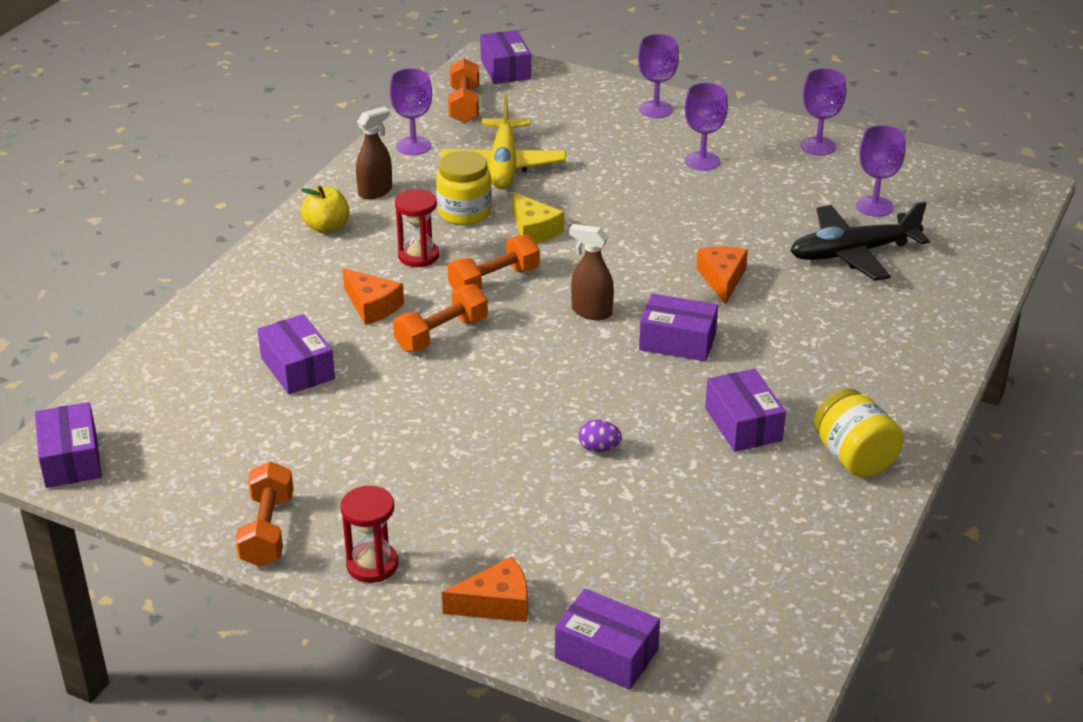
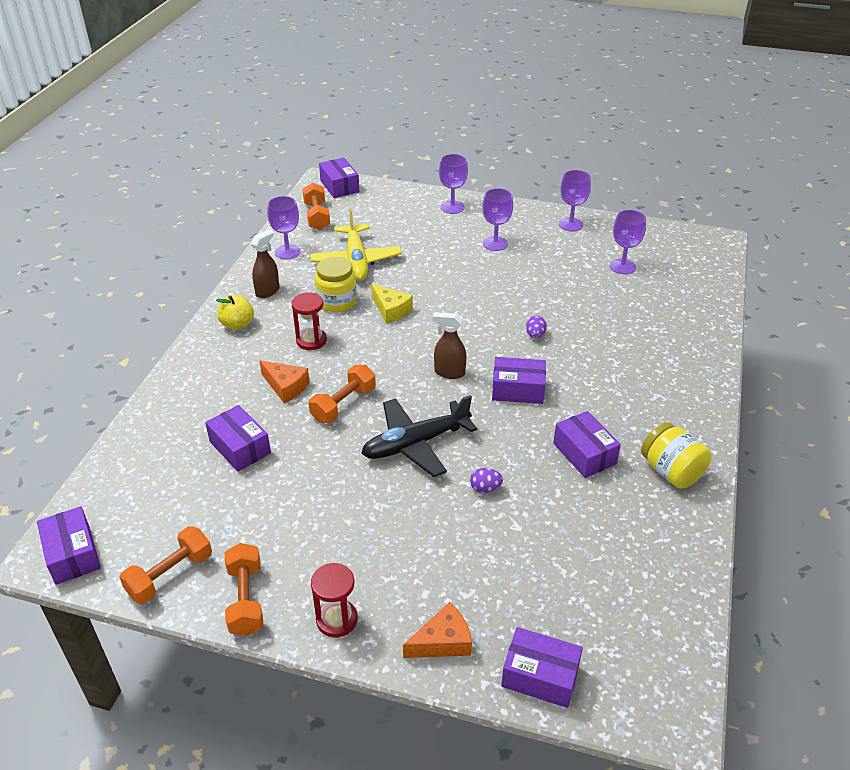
camera: 10 degrees left, 5 degrees up
(494, 281) = (372, 355): orange dumbbell -> orange dumbbell (170, 575)
(722, 279) = (535, 335): orange cheese -> purple egg
(852, 253) = (619, 304): black plane -> black plane (415, 443)

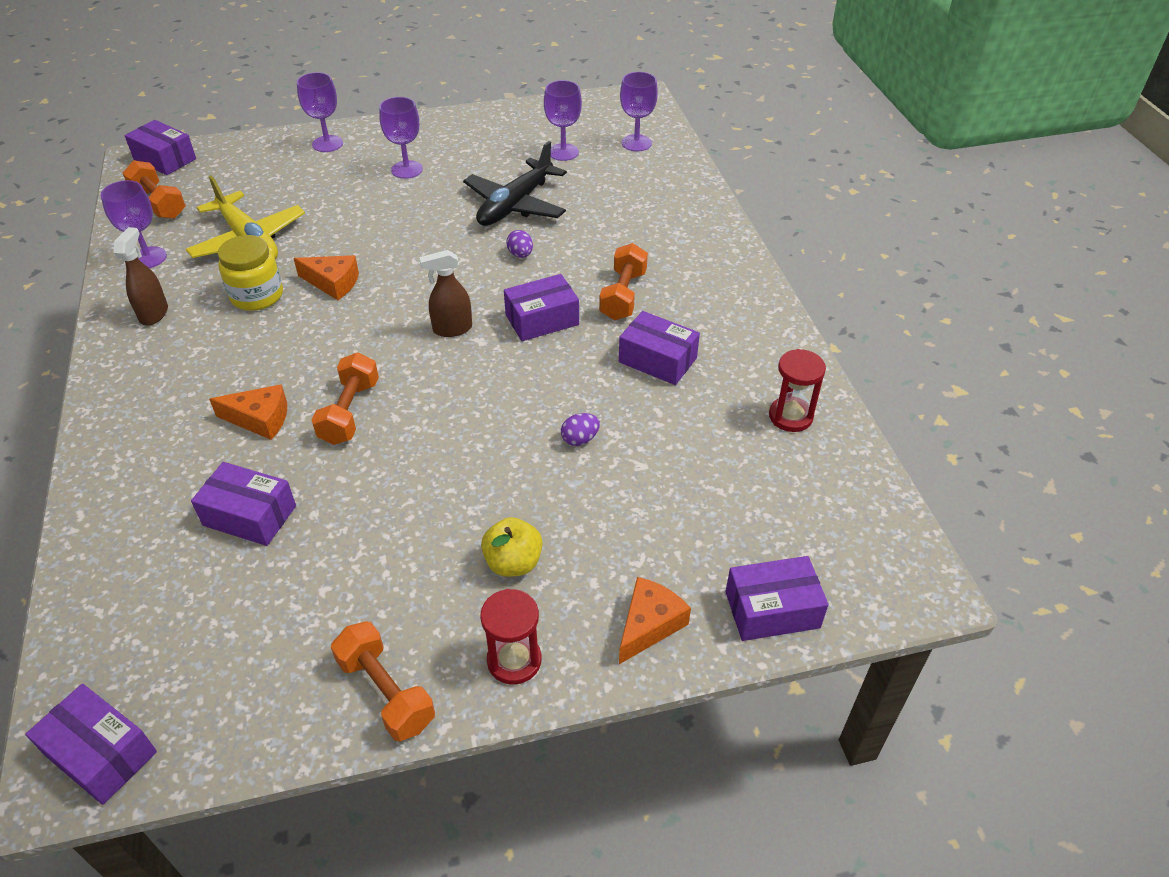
camera: 30 degrees left, 5 degrees up
(170, 575) = (264, 712): orange dumbbell -> orange dumbbell (623, 295)
(237, 324) = (140, 368): yellow apple -> yellow apple (513, 563)
(311, 340) = (255, 353): red hourglass -> red hourglass (790, 416)
(391, 310) = (333, 283): yellow cheese -> orange cheese
(415, 443) = (467, 423): black plane -> black plane (515, 205)
(570, 224) = (477, 124): purple goblet -> purple goblet (636, 143)
(671, 471) = (753, 344): yellow jar -> none

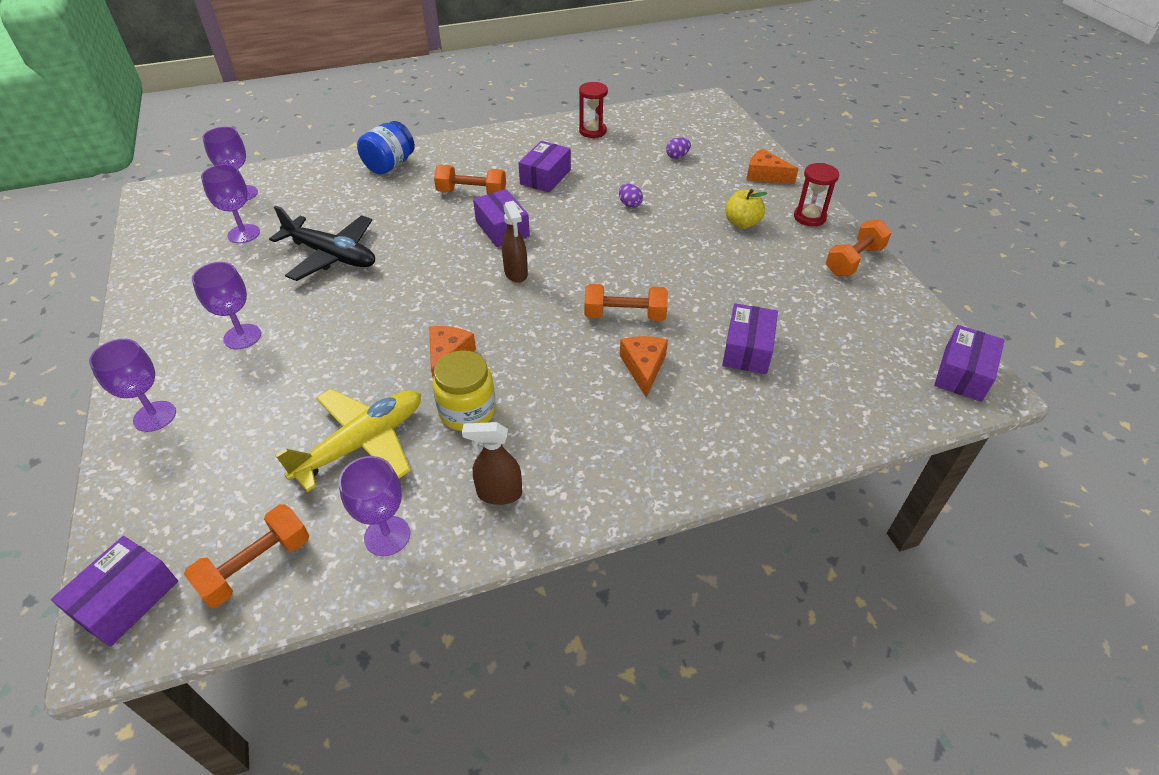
camera: 95 degrees left, 0 degrees up
(520, 254) = (412, 246): purple egg -> purple egg (677, 156)
(691, 231) = (390, 165): none -> blue jar
(772, 610) = (739, 140): purple box -> none

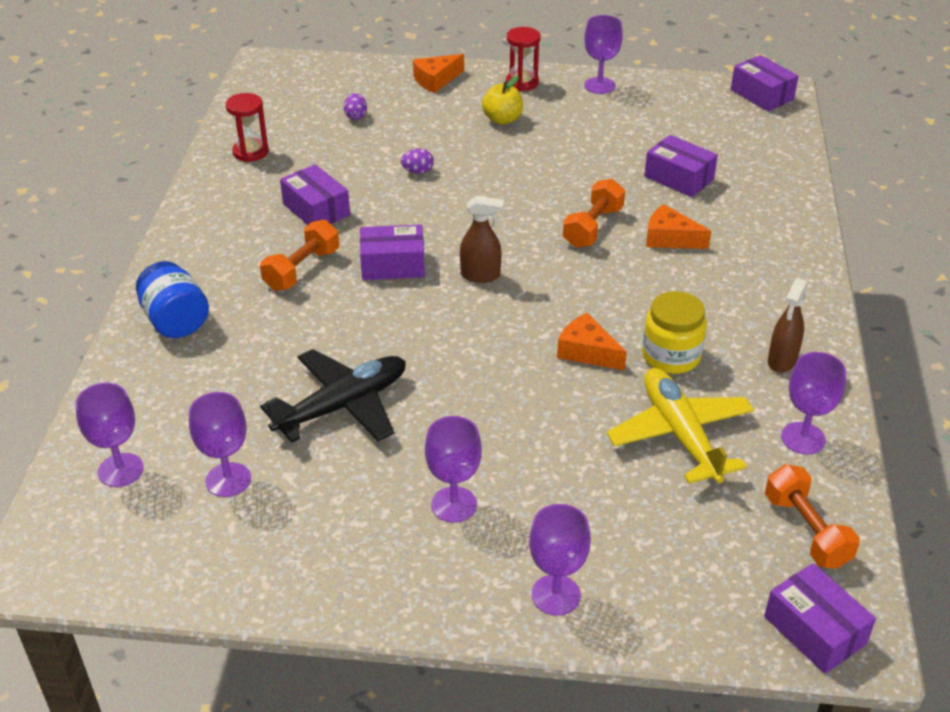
camera: 65 degrees left, 5 degrees down
(854, 260) = (599, 85): orange dumbbell -> purple goblet

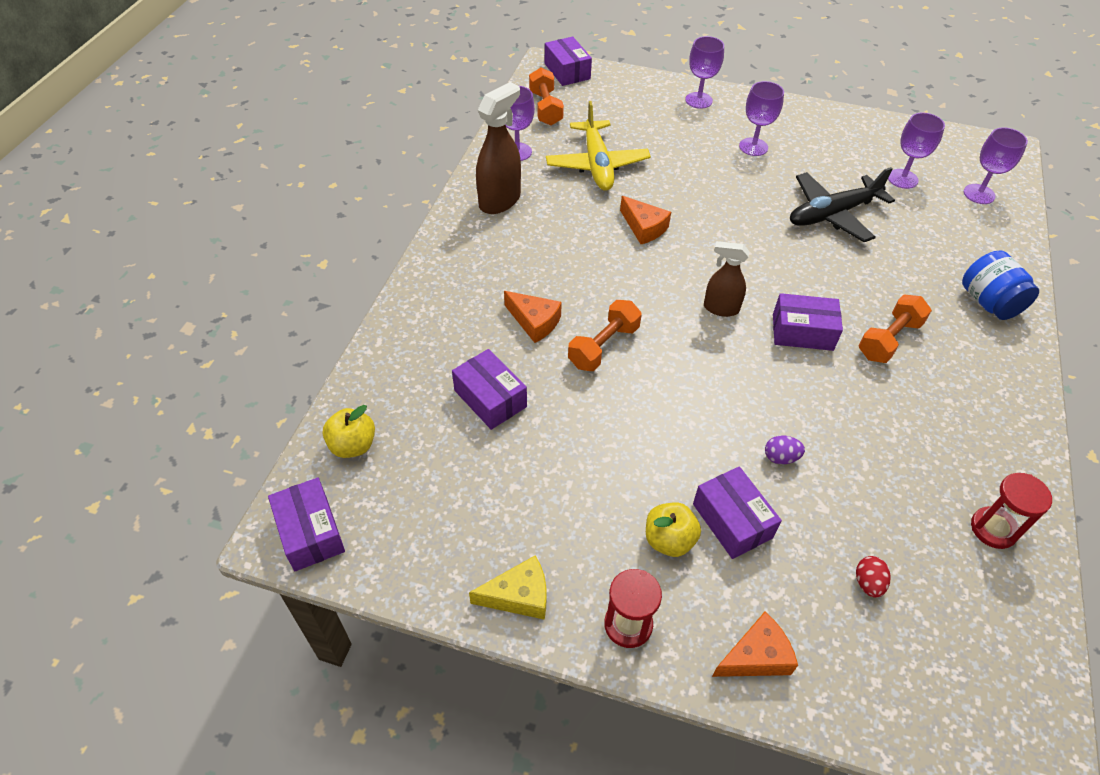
camera: 170 degrees left, 10 degrees up
(316, 210) = (890, 415): purple box -> purple box (732, 521)
(356, 116) = (868, 583): purple egg -> red egg
(599, 85) = (519, 595): purple goblet -> yellow cheese
(671, 356) = (581, 215): yellow jar -> none
(771, 138) = (353, 445): none -> yellow apple
(782, 361) = (500, 201): brown spray bottle -> brown spray bottle, size x1.58

